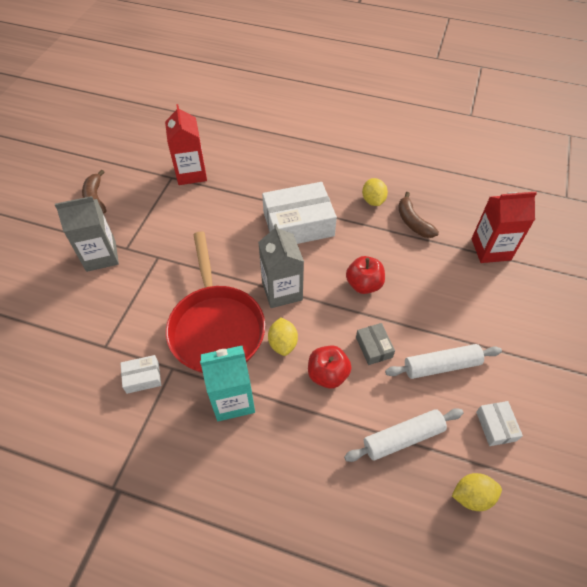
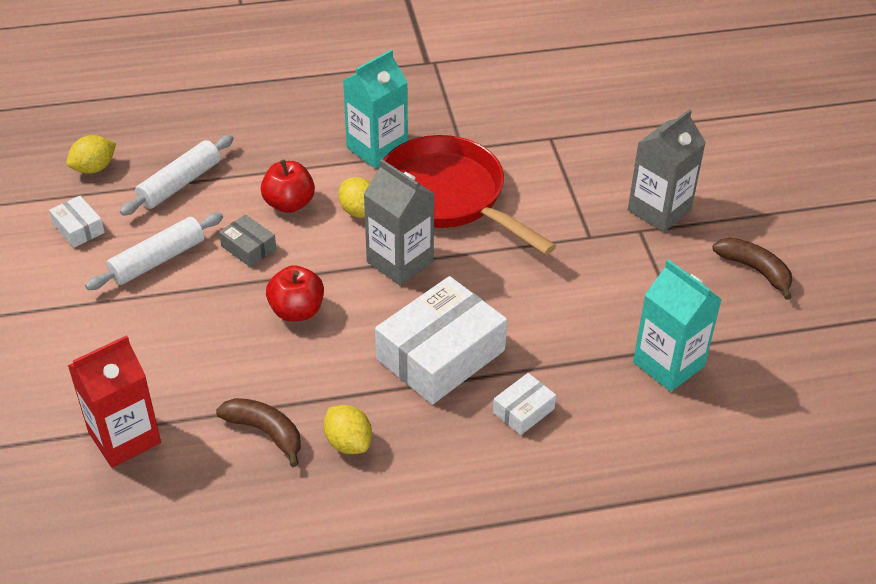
camera: 150 degrees right, 10 degrees down
(142, 377) = (484, 131): white box -> white box (523, 410)
(191, 173) = (668, 364): red carton -> turquoise carton

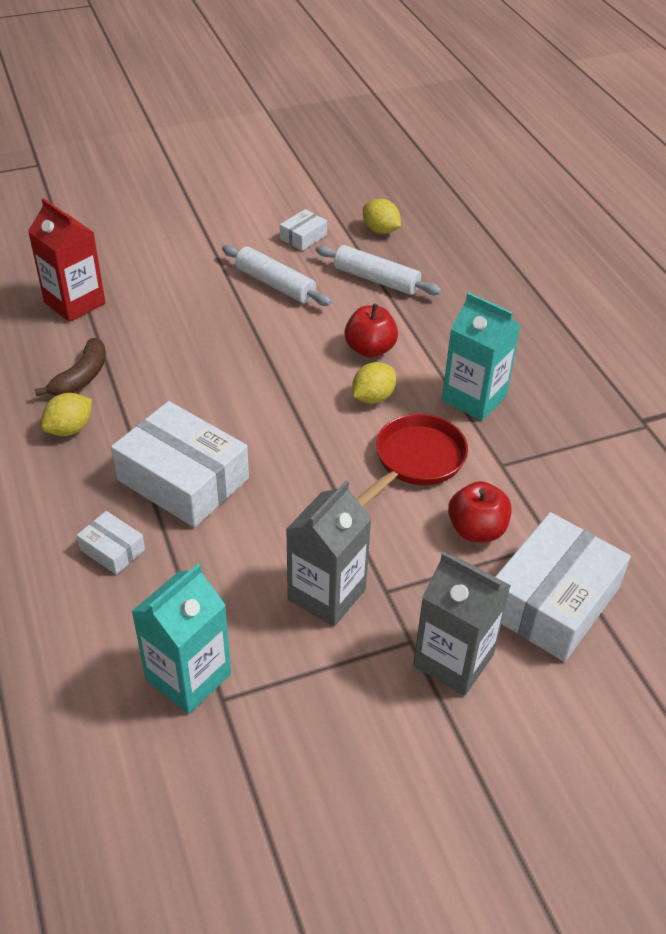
camera: 80 degrees right, 0 degrees up
(248, 247) = (303, 333): grey box -> none
(297, 311) = (227, 375): red apple -> red apple (476, 530)
(400, 262) = (307, 435): grey carton -> grey carton (327, 594)
(448, 197) = (416, 461): red pan -> red pan, size x0.66
(608, 150) = (552, 600): none -> white box
(755, 270) = (367, 773): brown banana -> none

